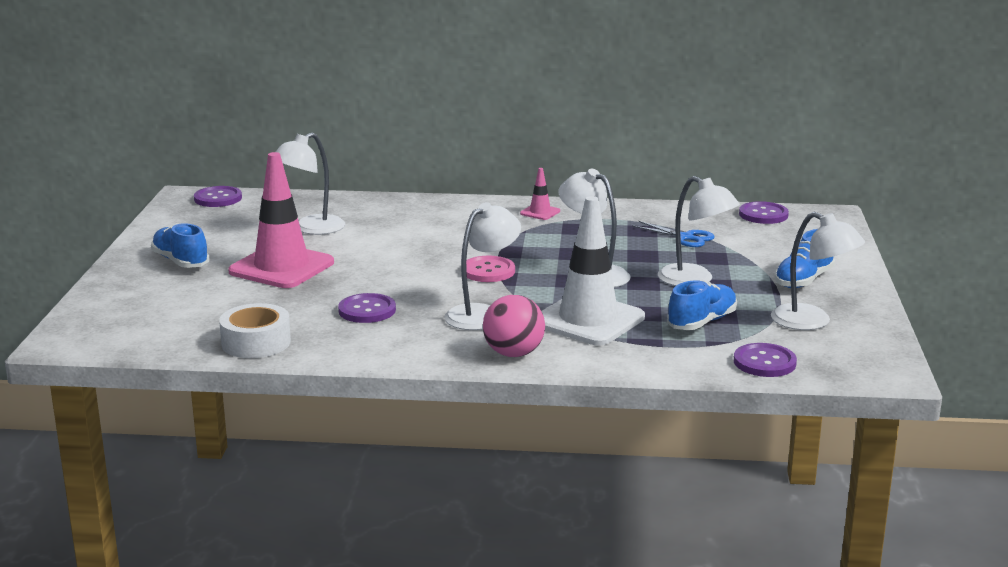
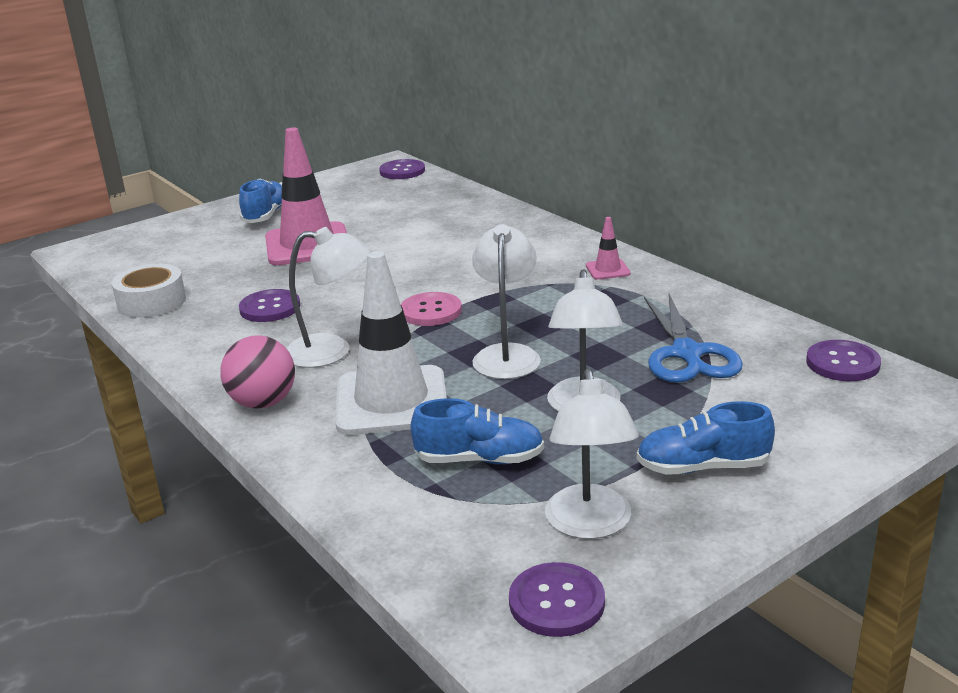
camera: 50 degrees right, 5 degrees up
(311, 229) = (400, 219): white lamp -> none
(684, 237) = (687, 353): blue scissors -> blue scissors, size x1.62
(764, 362) = (427, 544): purple button -> purple button (556, 602)

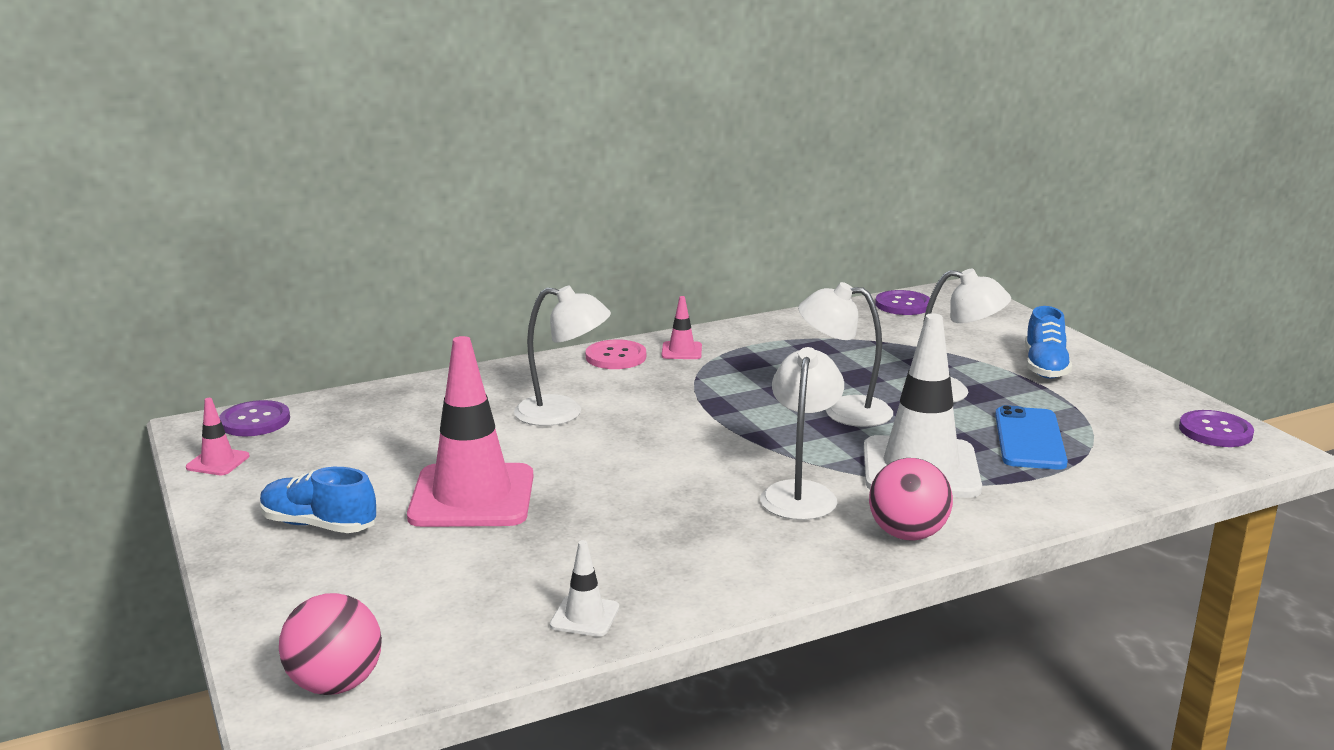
camera: 80 degrees left, 5 degrees down
(94, 254) = (335, 684): none -> pink ball
(152, 302) = (585, 616): white tape -> white traffic cone
(270, 308) = (662, 527): purple button -> none
(342, 176) = (218, 462): none -> pink traffic cone
(431, 311) = (728, 436): pink button -> pink button (616, 357)
(479, 459) = (1029, 439): blue shoe -> blue phone
(590, 525) = (1122, 410): white lamp -> white lamp (562, 413)
(687, 353) = (869, 346): blue scissors -> none

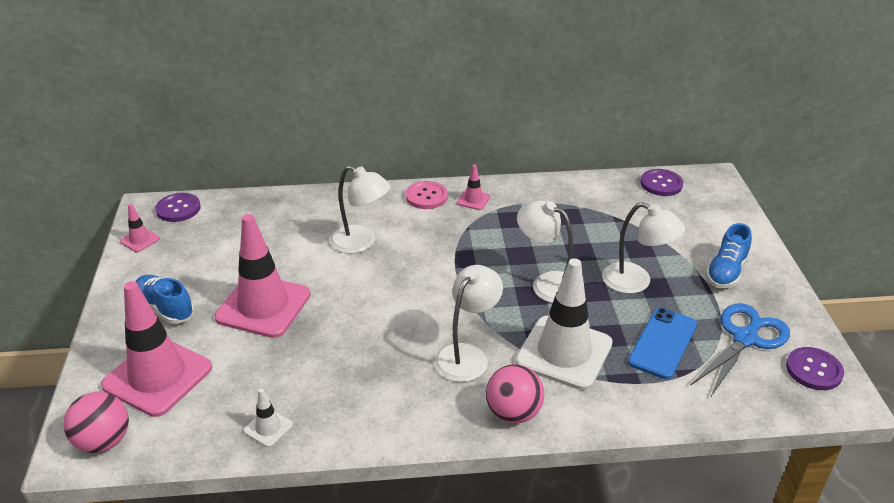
camera: 20 degrees right, 15 degrees up
(367, 598) = (157, 376): none -> pink traffic cone
(1118, 419) = (745, 339): none -> blue scissors

